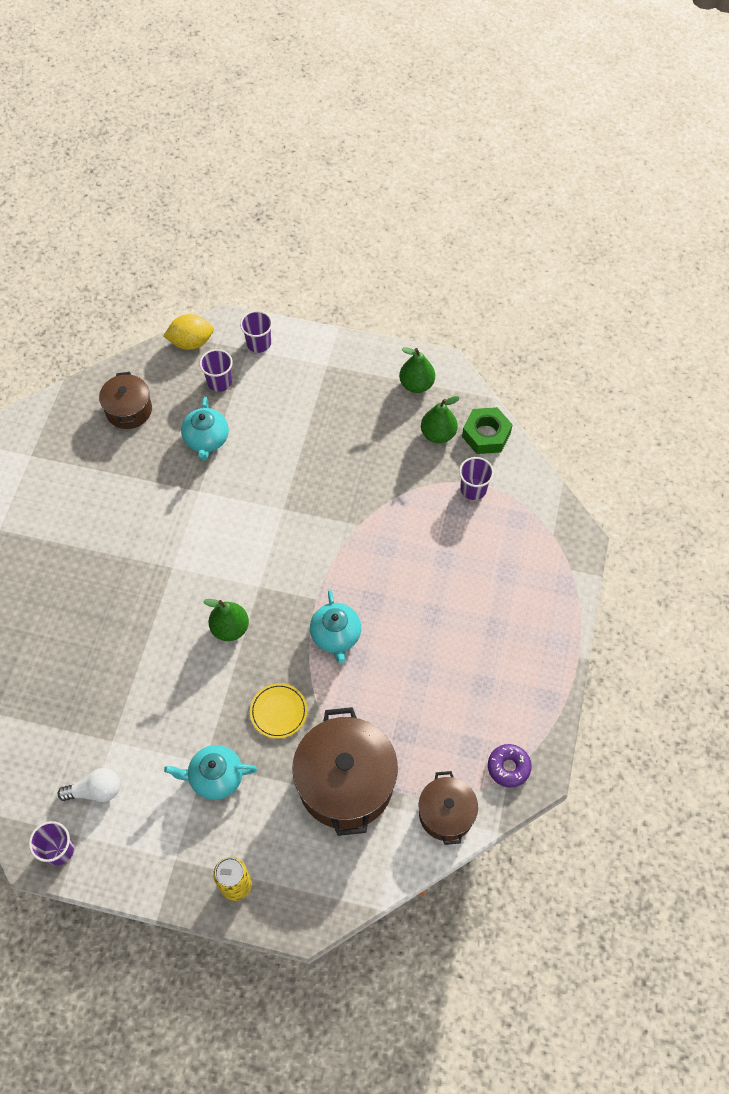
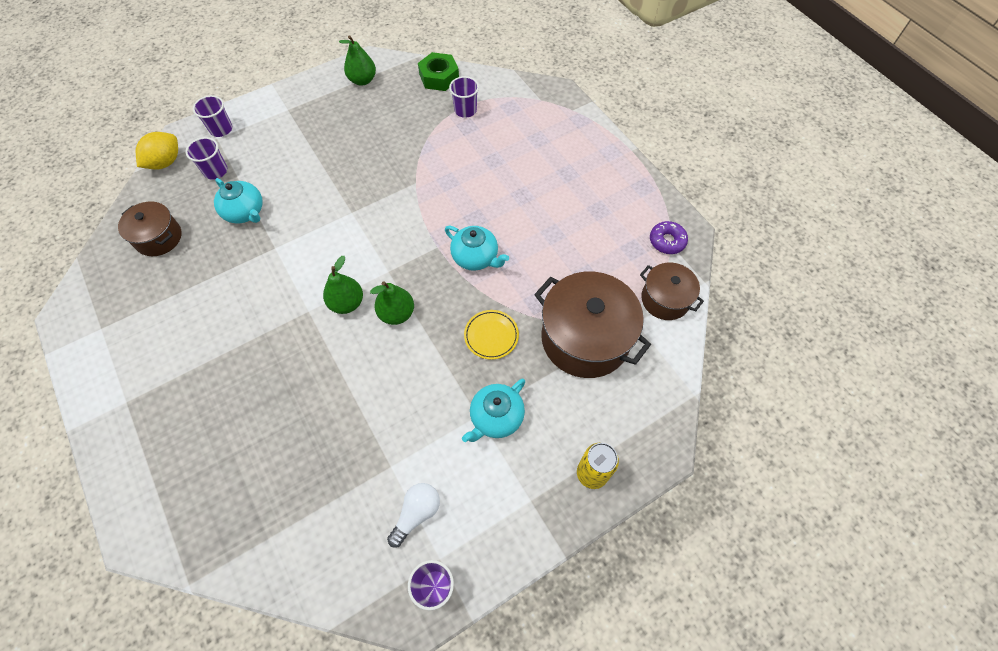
camera: 45 degrees left, 0 degrees up
(438, 434) = (408, 97): green pear -> green pear (347, 303)

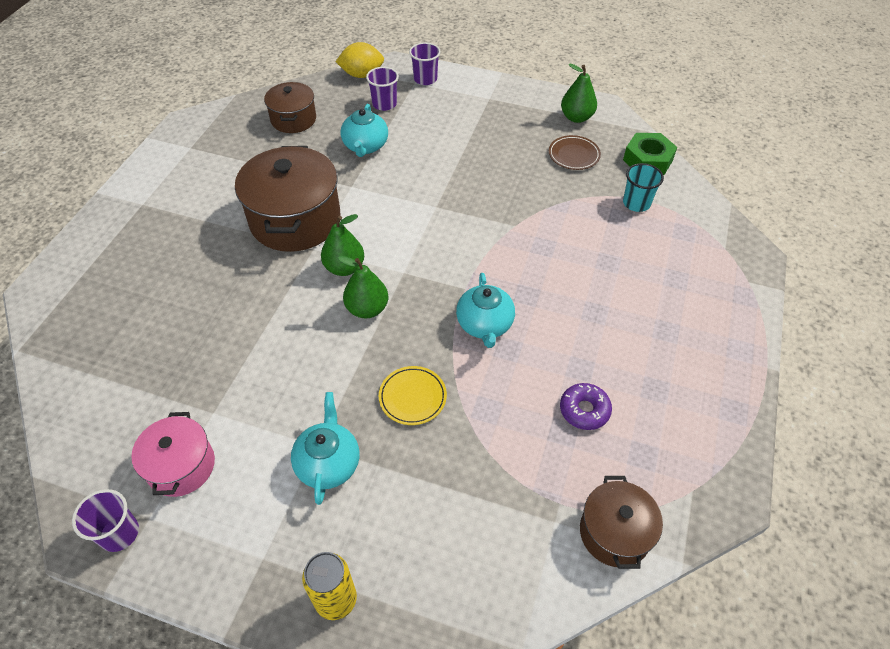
camera: 50 degrees right, 10 degrees down
(393, 108) = (573, 155): none -> brown plate
(416, 513) = (181, 466): white light bulb -> pink pot
(465, 110) = (636, 203): purple cup -> turquoise cup
(496, 417) = (328, 463): turquoise teapot -> turquoise teapot turned 90 degrees clockwise
(585, 338) = (487, 483): brown pot -> brown pot (295, 220)
(667, 241) = (692, 483): purple donut -> purple donut (584, 410)

